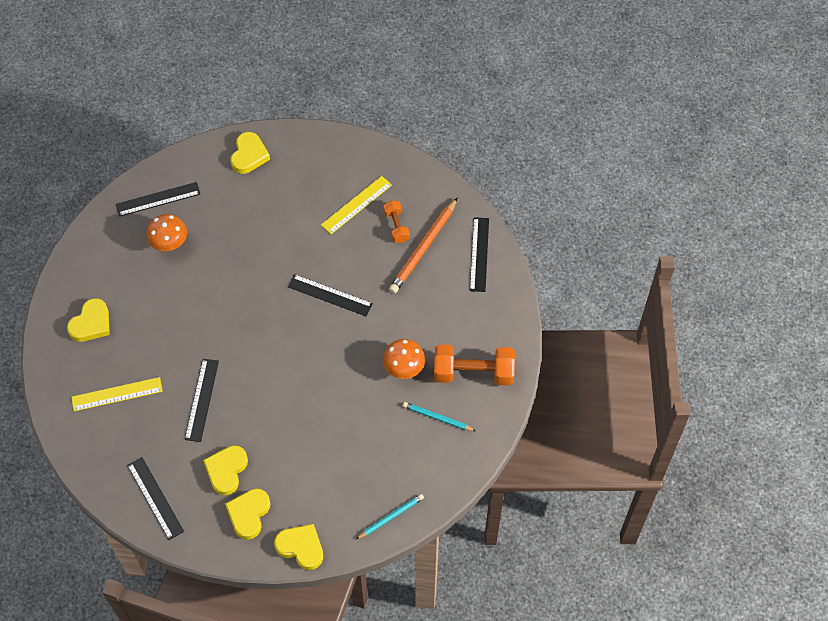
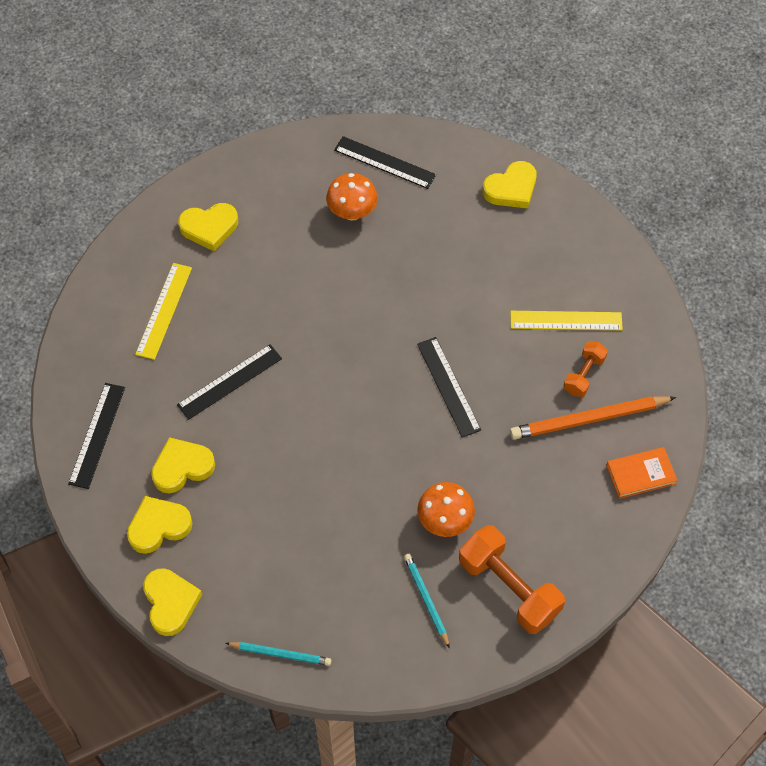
camera: 45 degrees right, 0 degrees up
(117, 394) = (164, 310): yellow ruler -> yellow ruler turned 75 degrees clockwise
(479, 254) = (640, 474): black ruler -> orange book

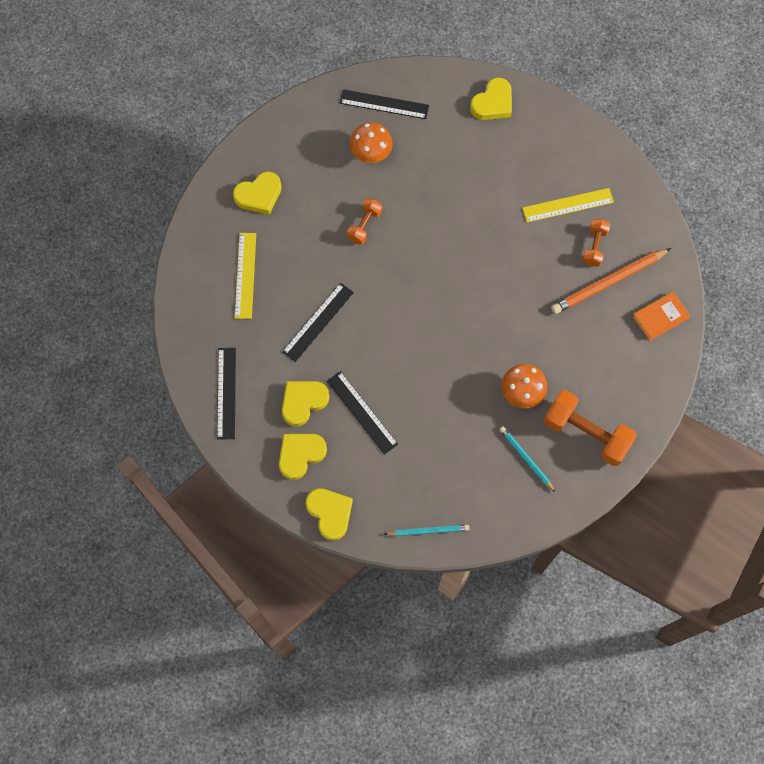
camera: 15 degrees left, 10 degrees up
(319, 288) = (364, 225): none -> orange dumbbell
(448, 386) = (492, 283): black ruler -> black ruler (362, 412)

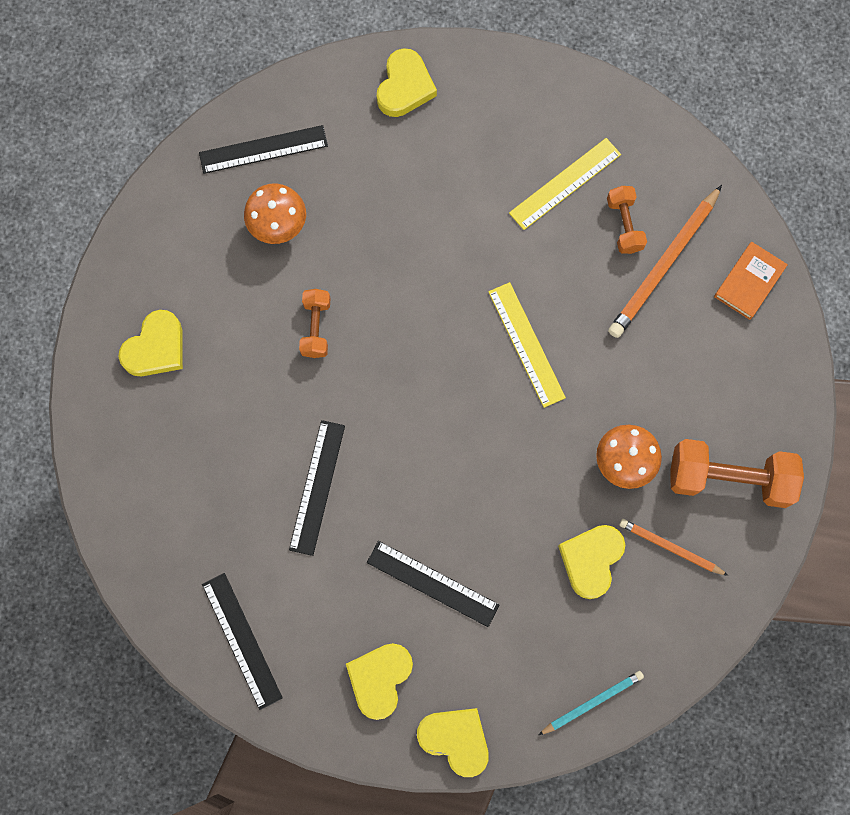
camera: 25 degrees left, 5 degrees up
(245, 275) = (190, 467): yellow ruler -> yellow ruler (526, 344)
(303, 402) = (349, 605): yellow heart -> yellow heart (591, 560)
(526, 459) = (670, 547): turquoise pencil -> orange pencil

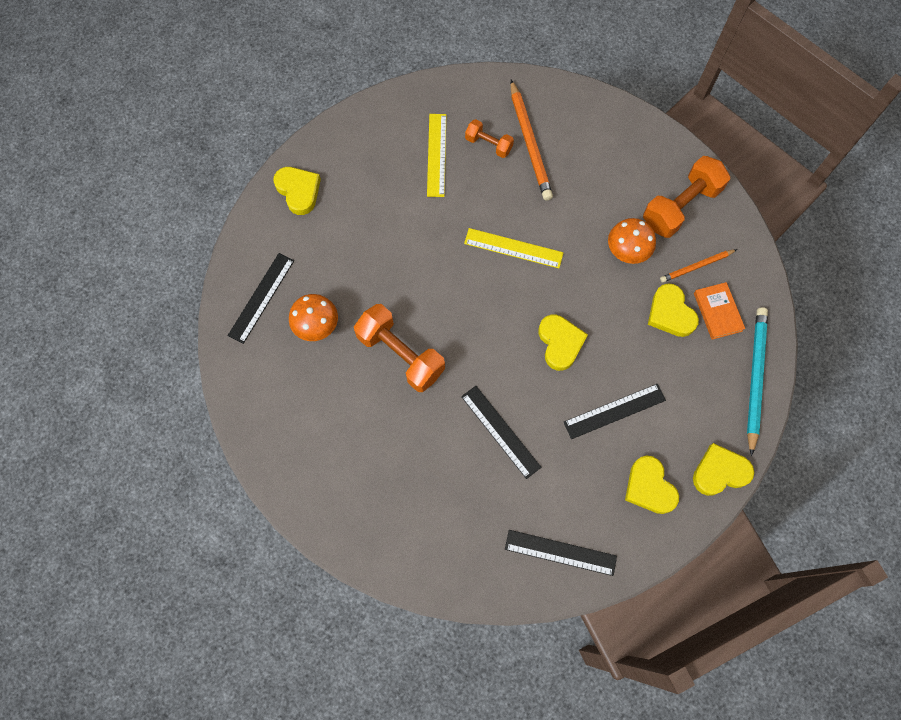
camera: 50 degrees left, 5 degrees down
(156, 348) = (328, 459): yellow heart -> yellow heart (560, 343)
(316, 327) = (400, 354): orange dumbbell -> orange dumbbell, size x1.82
(592, 702) = (755, 378): turquoise pencil -> turquoise pencil, size x1.73
(749, 282) = (577, 110): orange book -> orange book (717, 312)

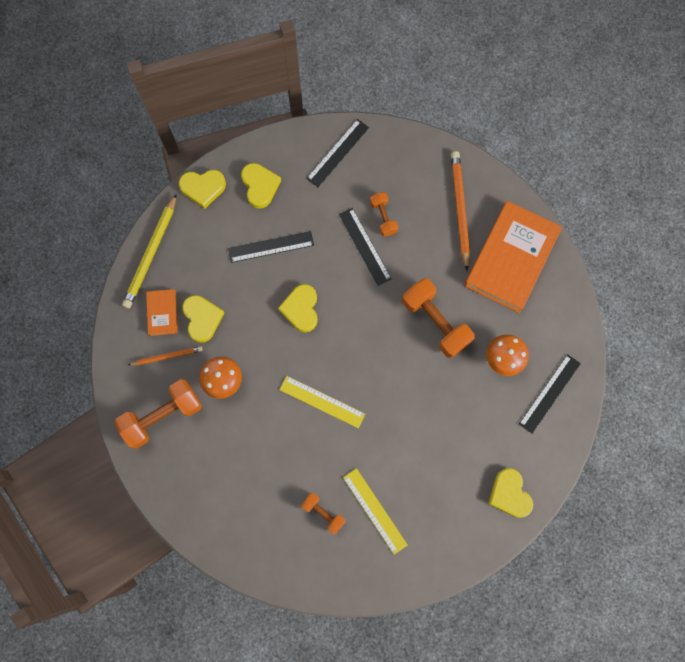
camera: 170 degrees left, 5 degrees up
(317, 447) = (511, 258): none -> orange book
(436, 155) = (375, 510): yellow ruler -> yellow ruler turned 45 degrees counterclockwise
(484, 473) = (383, 217): none -> orange dumbbell
(529, 143) = (284, 508): orange pencil -> orange pencil (460, 209)
(560, 552) = (338, 153): black ruler -> black ruler turned 75 degrees counterclockwise
(755, 378) = (151, 253): turquoise pencil -> yellow pencil

